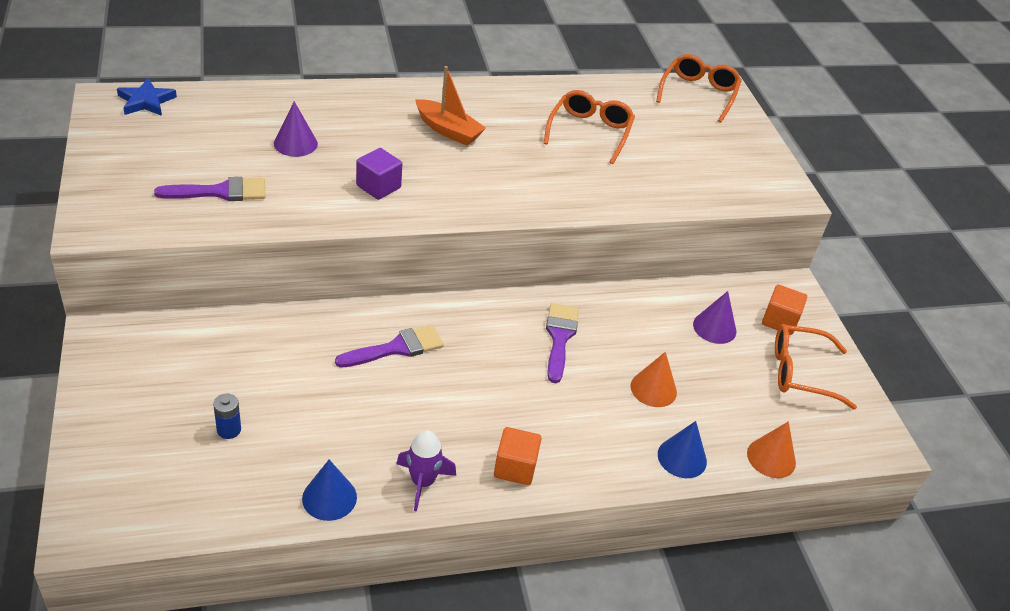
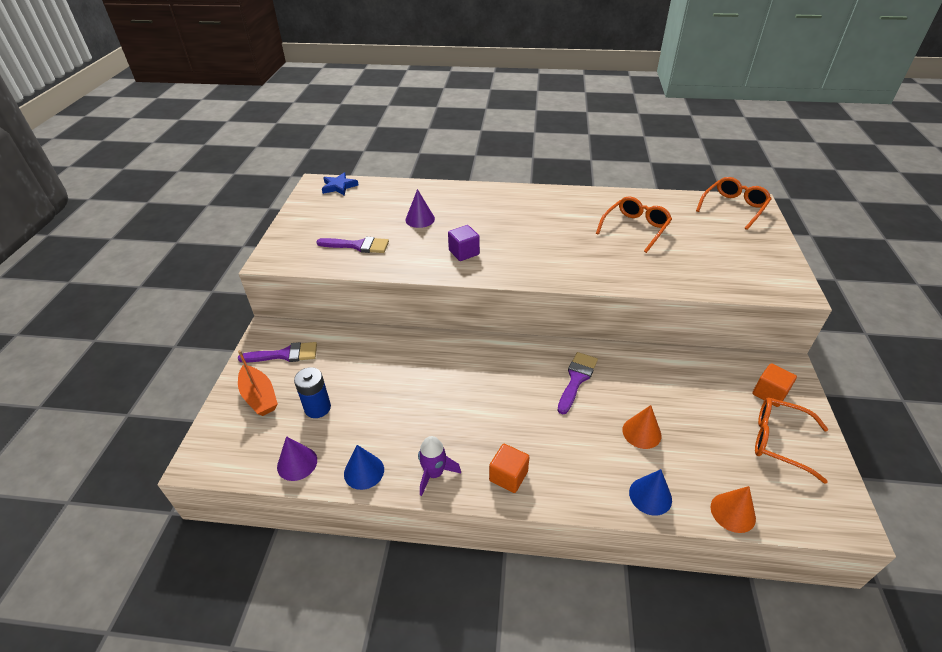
camera: 25 degrees right, 0 degrees up
(229, 430) = (317, 408): blue battery -> blue battery, size x1.57
(396, 348) = (452, 368): purple brush -> purple brush (284, 354)
(448, 130) = (528, 219): orange boat -> orange boat (259, 397)
(714, 327) = (708, 390): purple cone -> purple cone (297, 463)

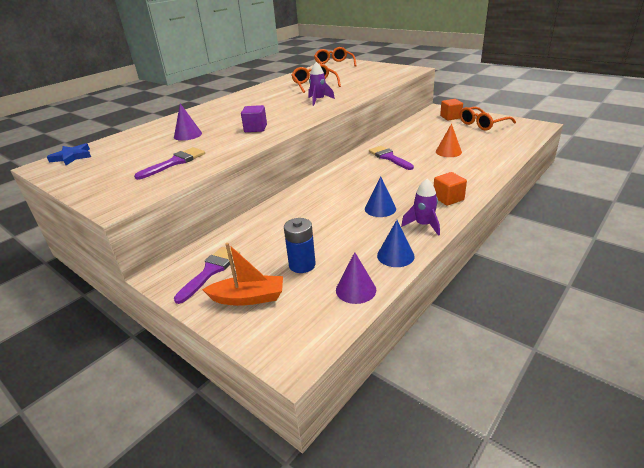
camera: 55 degrees left, 10 degrees down
(581, 257) = (318, 100): none -> purple rocket
(650, 496) = (495, 162): blue cone -> blue cone (380, 208)
(733, 512) = (519, 146): orange cone -> none

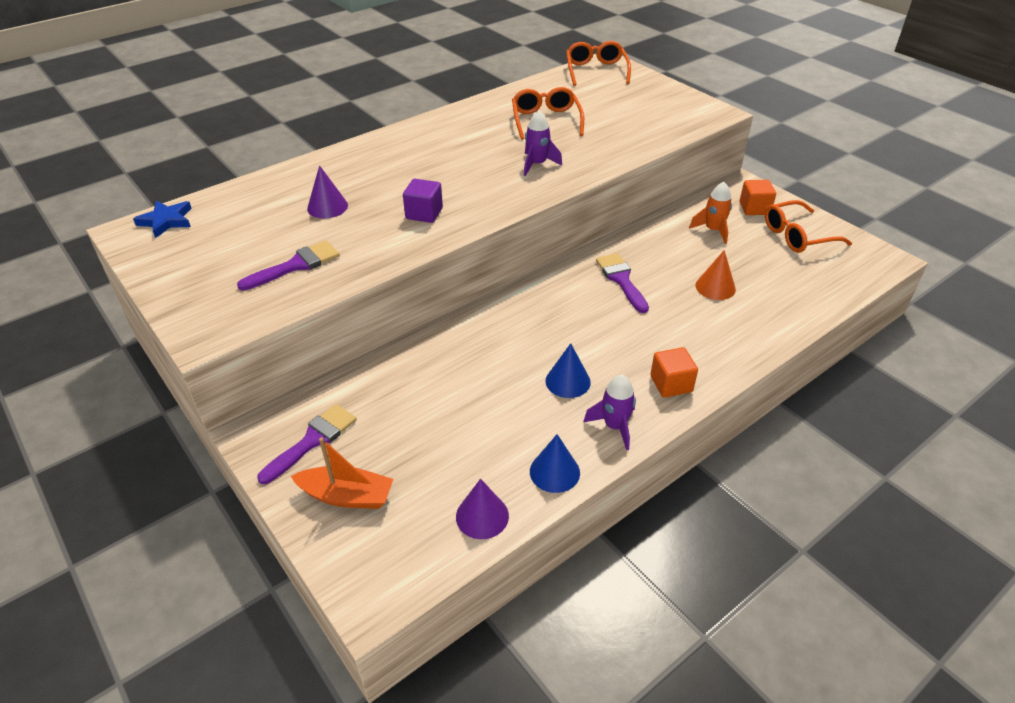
camera: 10 degrees right, 10 degrees up
(302, 265) = (429, 458): blue battery -> none
(432, 129) = (713, 230): none -> orange rocket

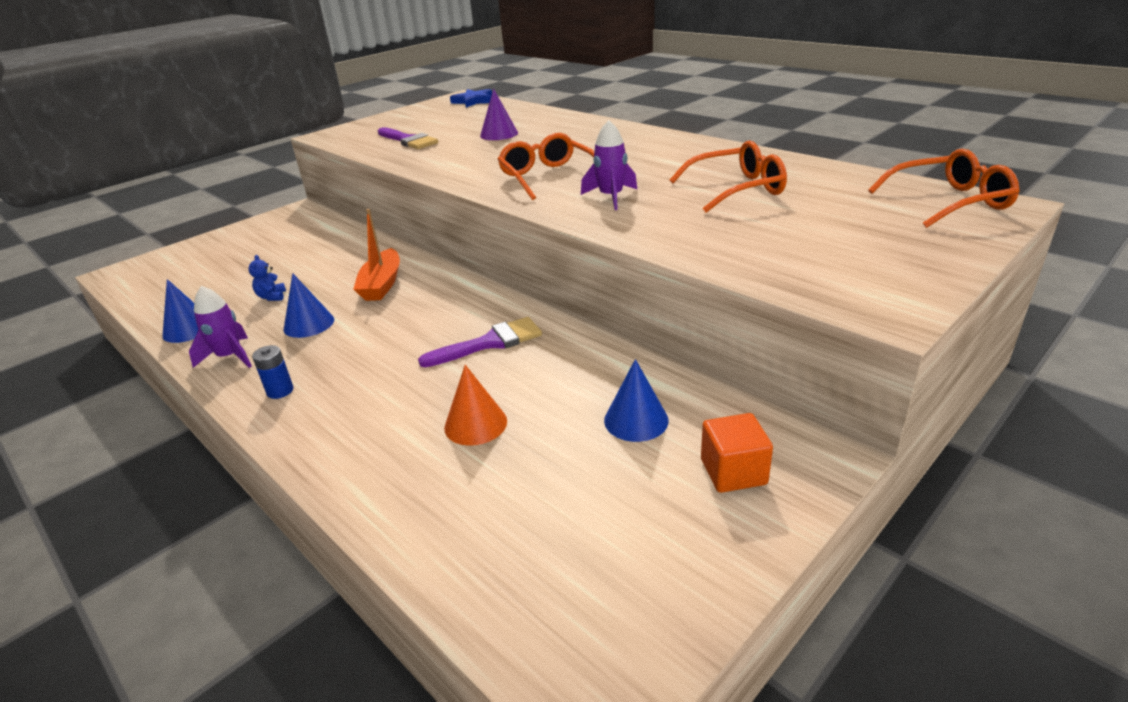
camera: 85 degrees right, 10 degrees down
(313, 441) = (280, 229): purple brush -> none
(347, 496) = (217, 249): orange boat -> orange boat (382, 284)
(424, 213) = (490, 165): purple cube -> none
(482, 516) = (161, 302): purple cone -> none
(504, 417) = (272, 297): none -> blue teddy bear
(671, 384) = (280, 391): orange cube -> blue battery
(713, 230) = (636, 420): orange rocket -> blue cone
(797, 236) = (652, 533): orange glasses -> orange glasses (548, 177)

